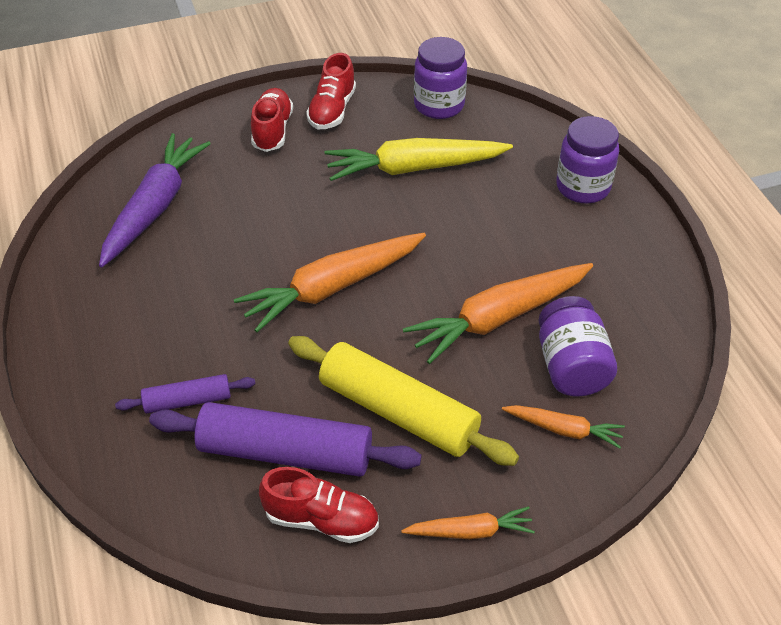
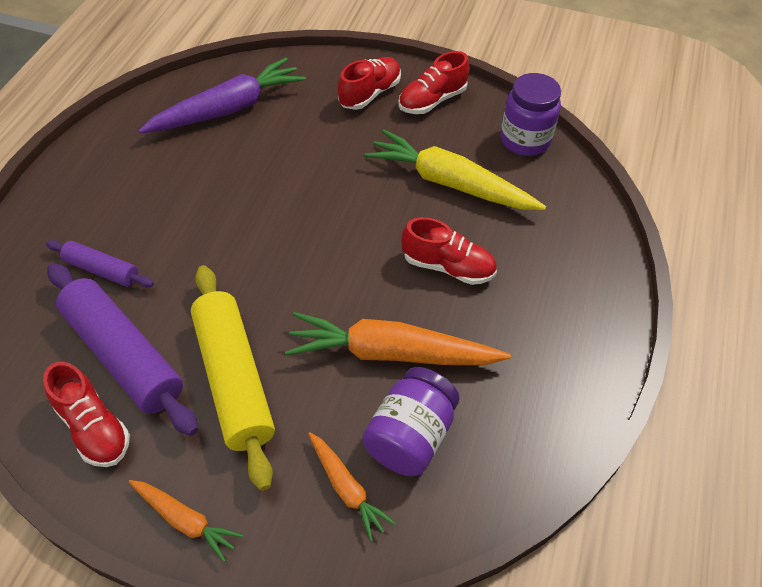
camera: 35 degrees right, 5 degrees up
(332, 288) = (287, 245): orange carrot -> none
(476, 232) = (448, 267): none -> red shoe
(583, 187) = (583, 281): purple jar -> none

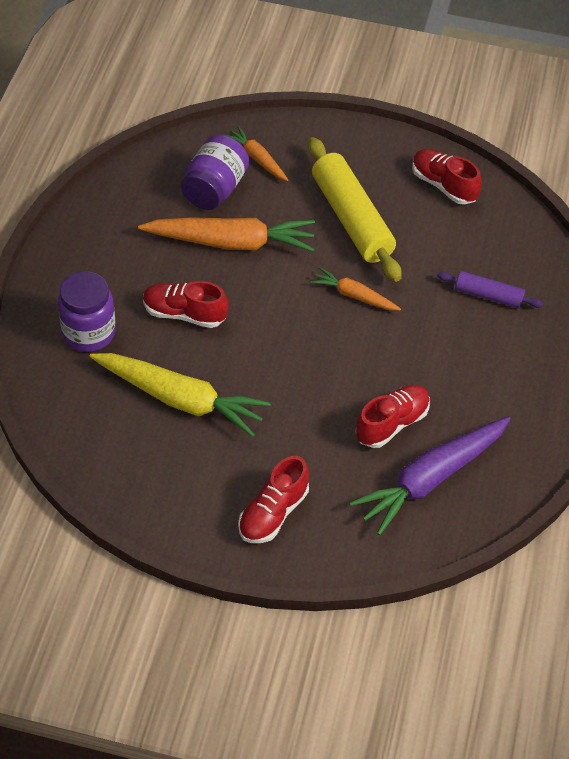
camera: 175 degrees right, 0 degrees up
(124, 355) = (441, 231): purple rolling pin -> none
(185, 520) = (361, 139): orange carrot -> orange carrot (354, 295)
(432, 100) = (199, 507): red shoe -> red shoe (392, 424)
(525, 140) = (96, 457): purple jar -> purple jar (89, 333)

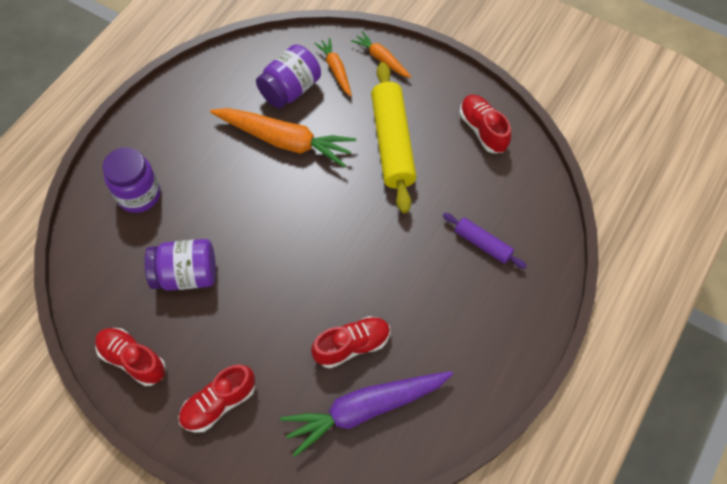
camera: 20 degrees right, 10 degrees up
(180, 399) = (186, 275): yellow carrot -> purple jar
(184, 314) = (221, 197): red shoe -> red shoe (133, 359)
(354, 295) = (367, 215): orange carrot -> orange carrot (381, 59)

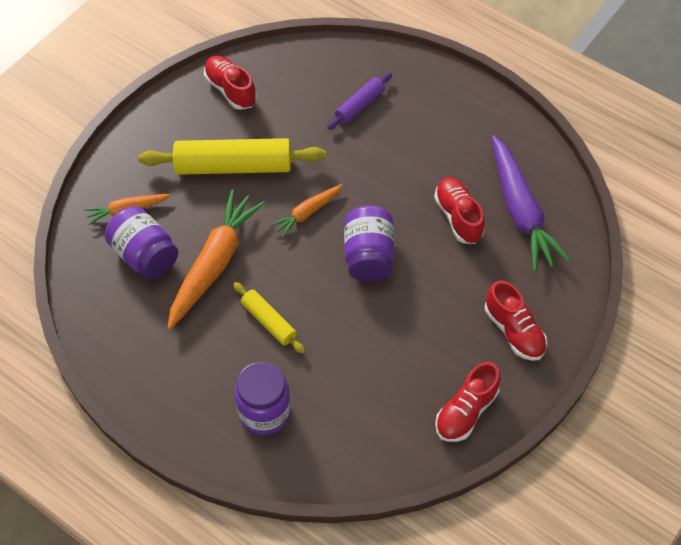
camera: 85 degrees left, 5 degrees down
(186, 275) = (371, 361): purple jar -> purple jar (369, 256)
(227, 189) = (269, 321): none -> yellow rolling pin
(381, 59) = (121, 167): orange carrot -> orange carrot (307, 213)
(483, 130) = (231, 90): red shoe -> red shoe turned 75 degrees clockwise

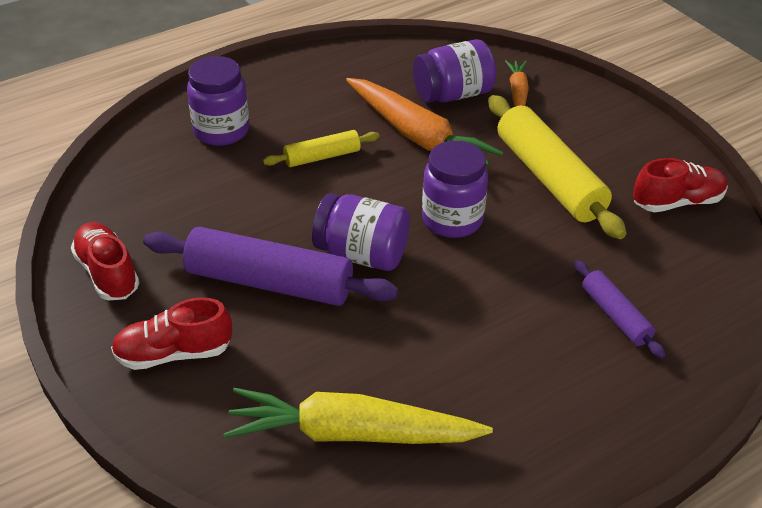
camera: 110 degrees right, 15 degrees down
(234, 166) = (549, 178): yellow rolling pin -> yellow rolling pin turned 45 degrees counterclockwise
(307, 213) = (452, 220): orange carrot -> purple jar
(423, 302) = (269, 282): none -> purple rolling pin
(458, 217) = (376, 358): red shoe -> none
(520, 211) = (351, 433): purple carrot -> yellow carrot

